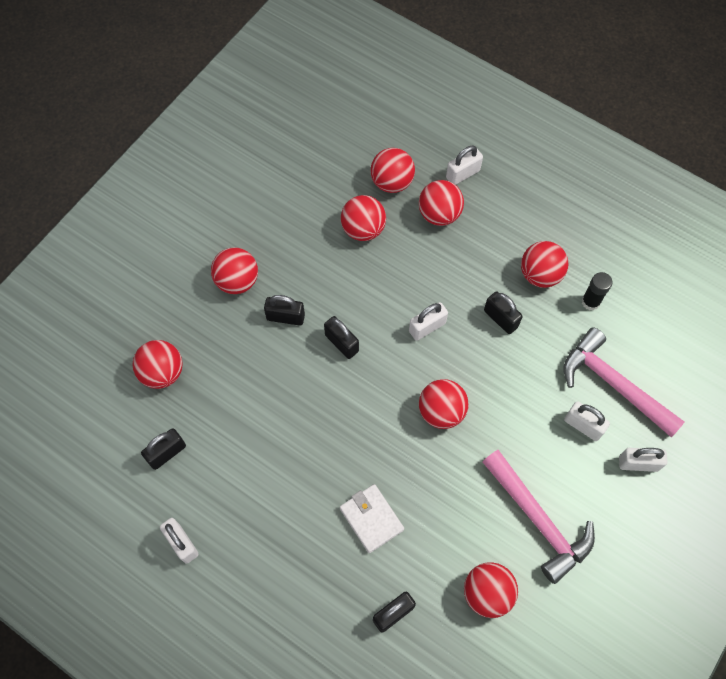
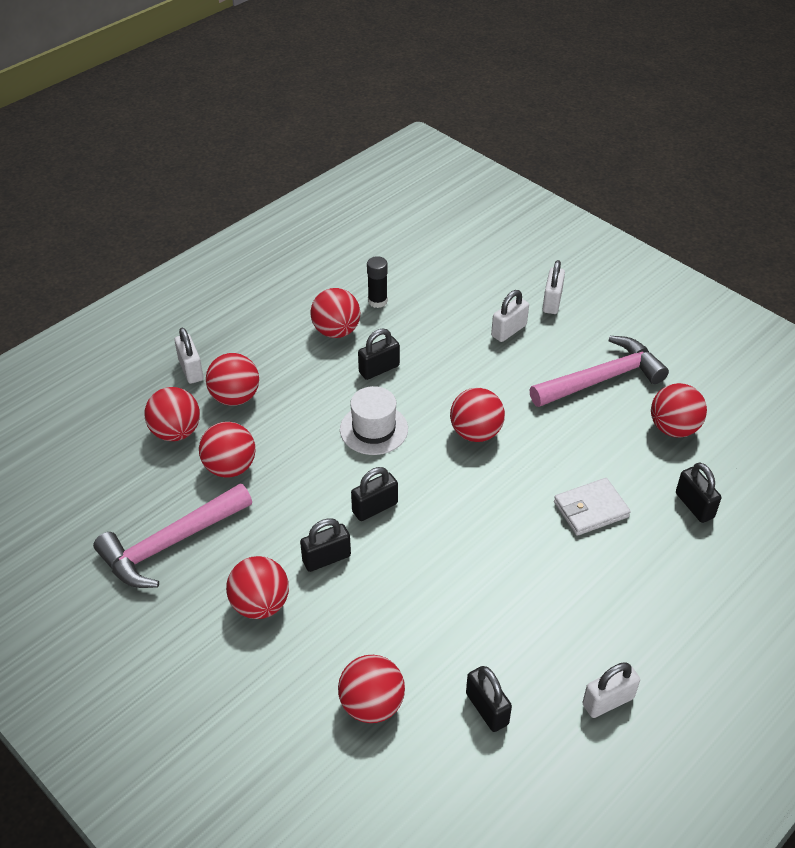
camera: 80 degrees left, 20 degrees down
(285, 317) = (326, 558): black padlock -> black padlock turned 45 degrees clockwise
(427, 327) = (374, 429): white padlock -> white hat
(613, 384) = (469, 303): pink hammer -> pink hammer (170, 544)

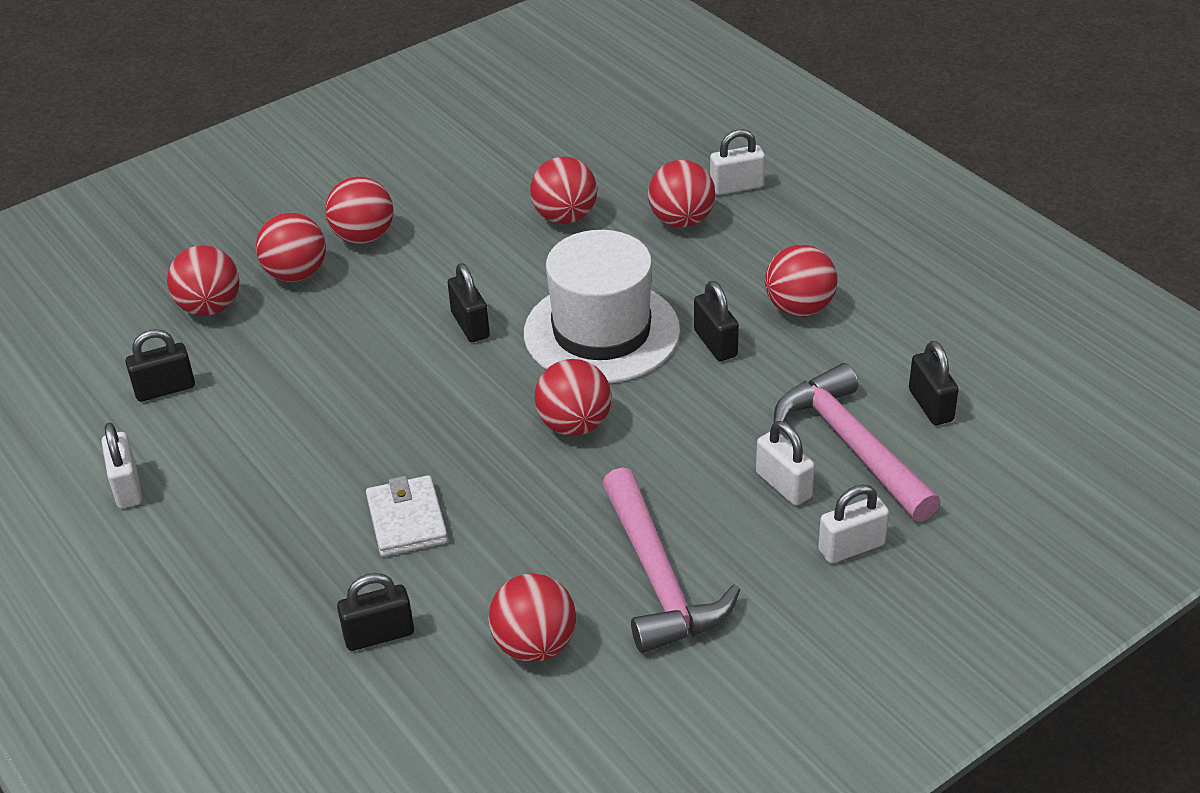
camera: 100 degrees right, 5 degrees down
(170, 544) = (464, 178): pink hammer -> pink hammer (851, 445)
(176, 432) = (631, 178): red ball -> red ball (296, 274)
(326, 558) = (407, 284): black padlock -> black padlock (930, 405)
(374, 429) = (601, 332): white hat -> white hat, size x1.71
(377, 301) = (863, 351): black glue stick -> none
(552, 302) = (851, 547): white padlock -> white padlock turned 45 degrees counterclockwise

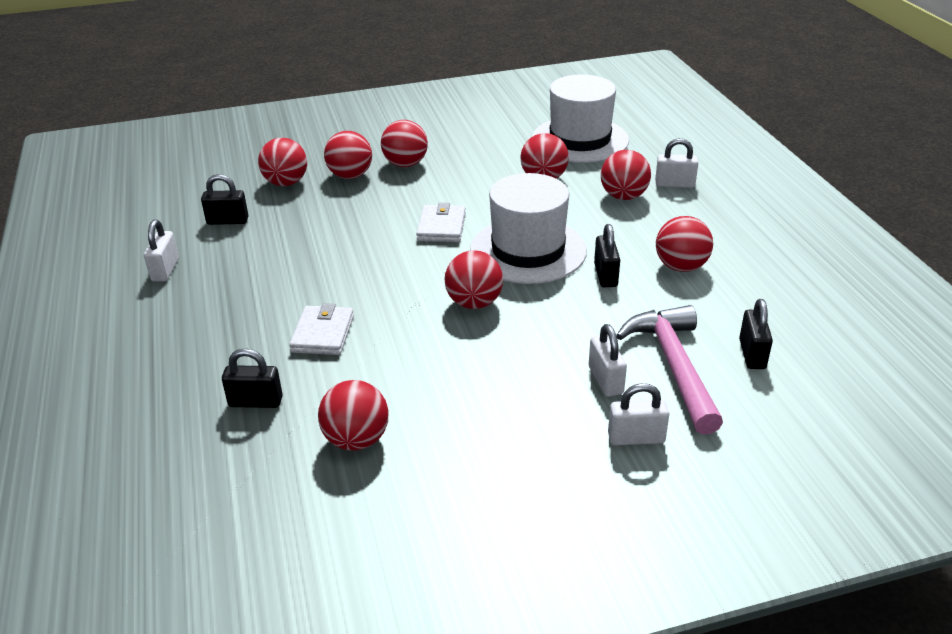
camera: 20 degrees right, 5 degrees down
(470, 325) = (441, 227): black padlock -> white wallet
(581, 143) = (580, 140): none -> white hat
(659, 579) = (474, 419): pink hammer -> none

